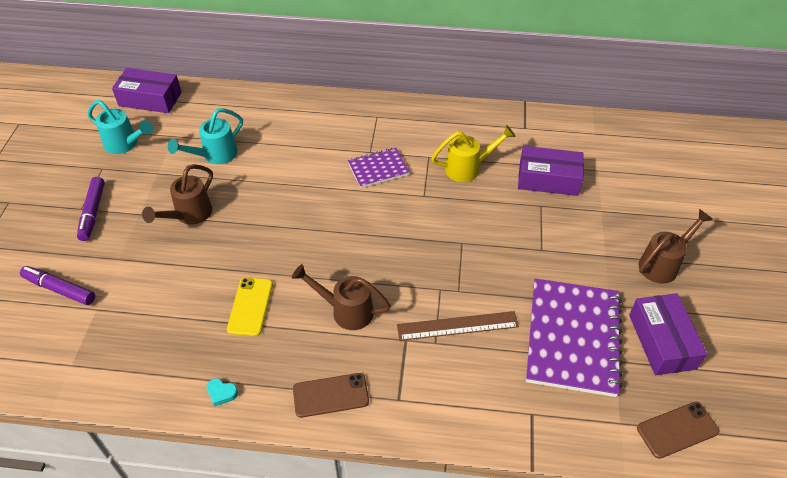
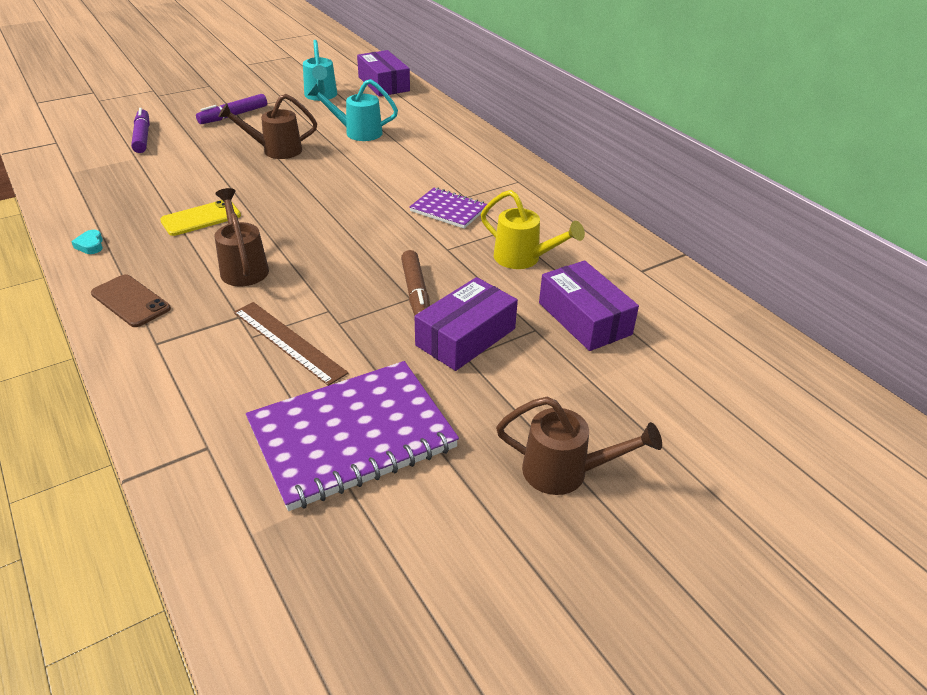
camera: 50 degrees right, 10 degrees down
(459, 237) = (416, 293): none -> brown marker
(662, 341) = (425, 524): purple box -> purple box (466, 337)
(677, 430) = (281, 600): brown phone -> none

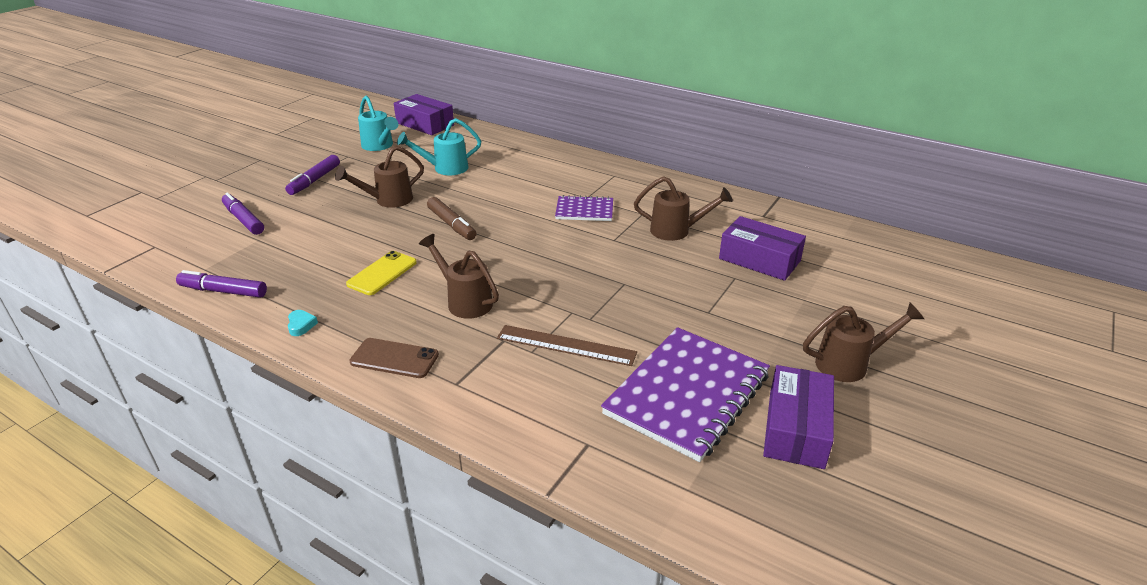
camera: 25 degrees left, 5 degrees down
(65, 196) = (223, 291): none -> purple marker
(90, 245) = (301, 325): turquoise heart -> turquoise heart turned 150 degrees counterclockwise
(416, 293) = (625, 278): brown marker -> brown marker (451, 225)
(466, 337) = (693, 298): purple box -> purple box (796, 429)
(524, 259) = (677, 231): yellow watering can -> brown watering can

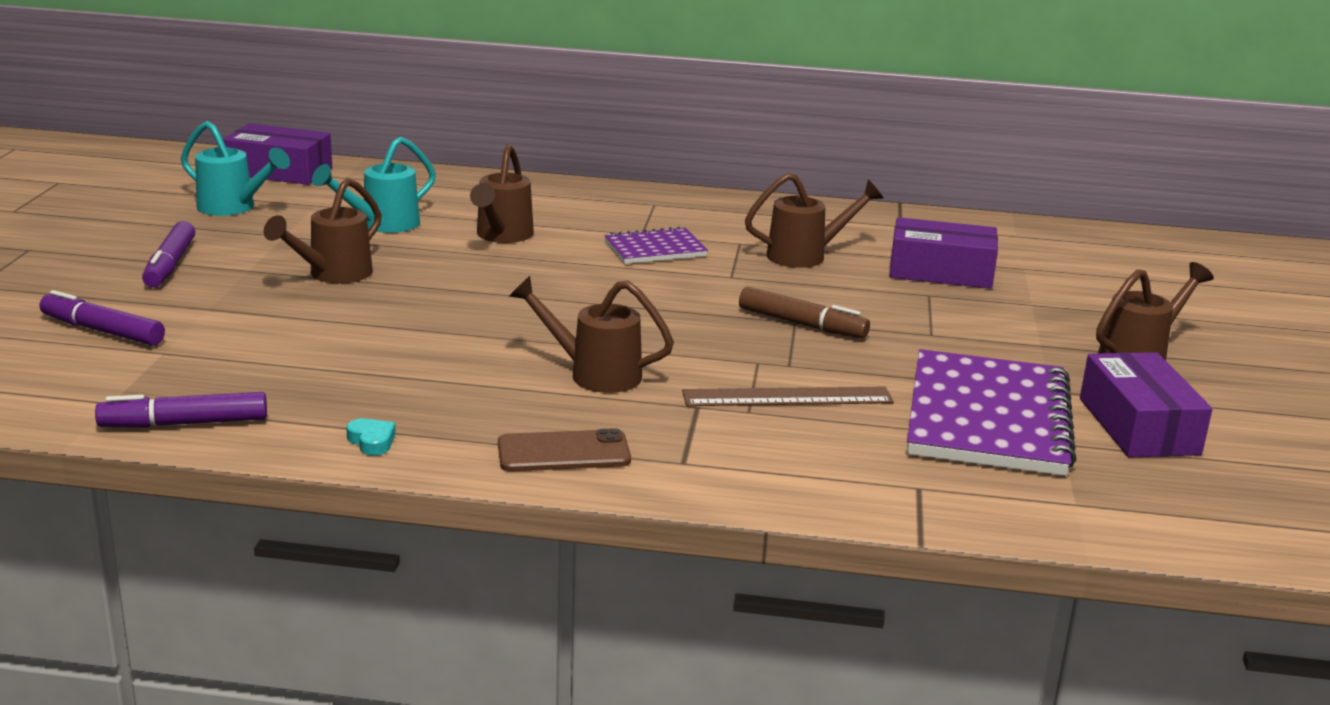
camera: 25 degrees left, 10 degrees down
(382, 273) = (429, 362): yellow phone -> none
(451, 225) = (473, 291): brown marker -> brown marker (802, 324)
(503, 187) = (501, 236): none -> brown watering can

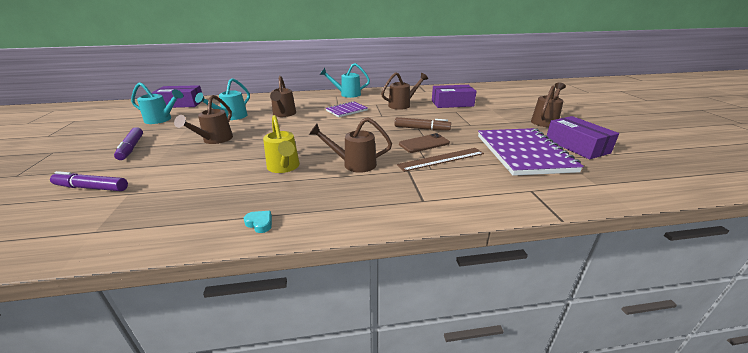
camera: 15 degrees left, 5 degrees up
(184, 423) = (143, 236): purple marker -> none
(452, 356) = (284, 168): none -> yellow watering can
(563, 452) = (364, 208): brown phone -> brown phone (424, 143)
(684, 203) = (347, 94): none -> turquoise watering can

